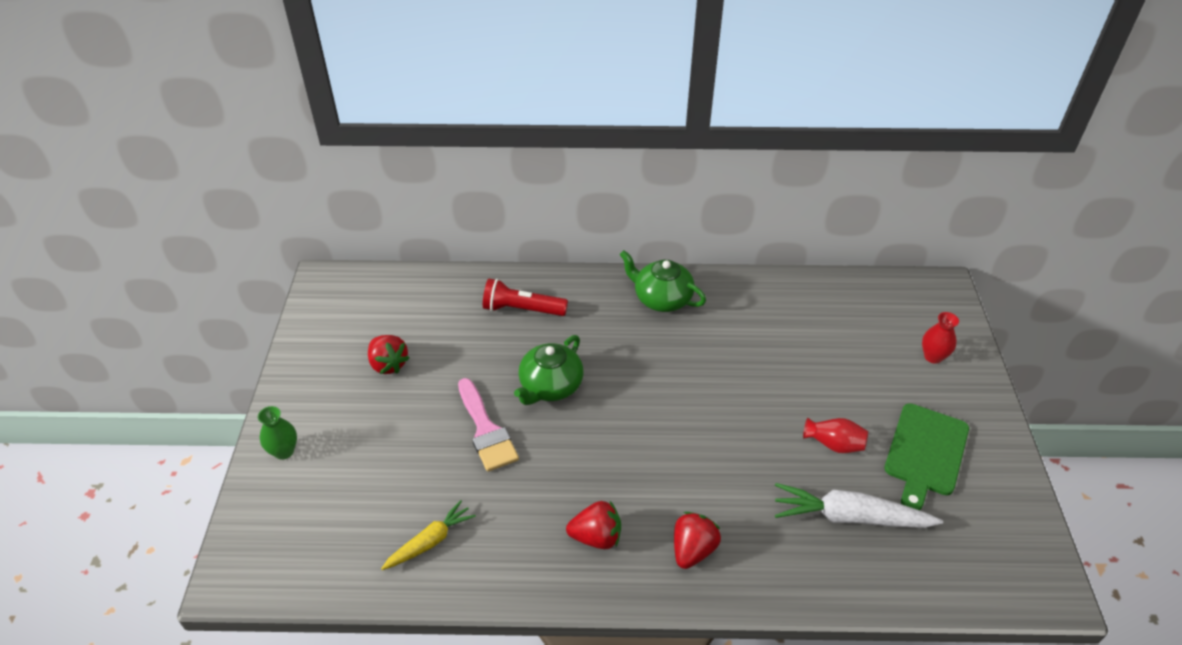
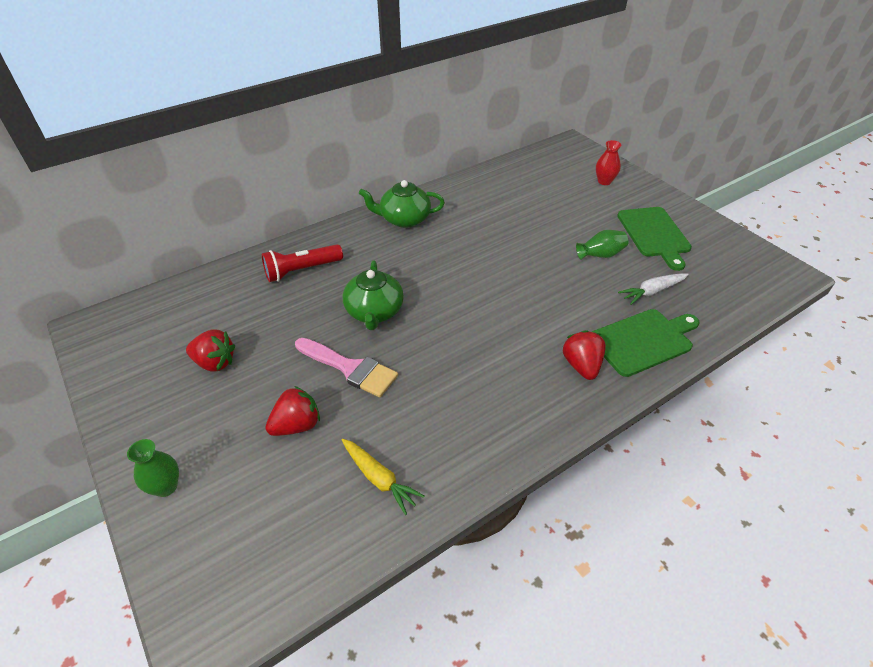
camera: 35 degrees left, 0 degrees up
(430, 541) = (379, 478): yellow carrot -> yellow carrot turned 120 degrees clockwise
(596, 537) = (508, 396): red strawberry -> red strawberry (297, 425)
(782, 563) = (643, 341): none -> green cutting board
(834, 444) = (600, 255): red vase -> green vase
(849, 517) = (652, 292): white carrot -> white carrot, size x0.62

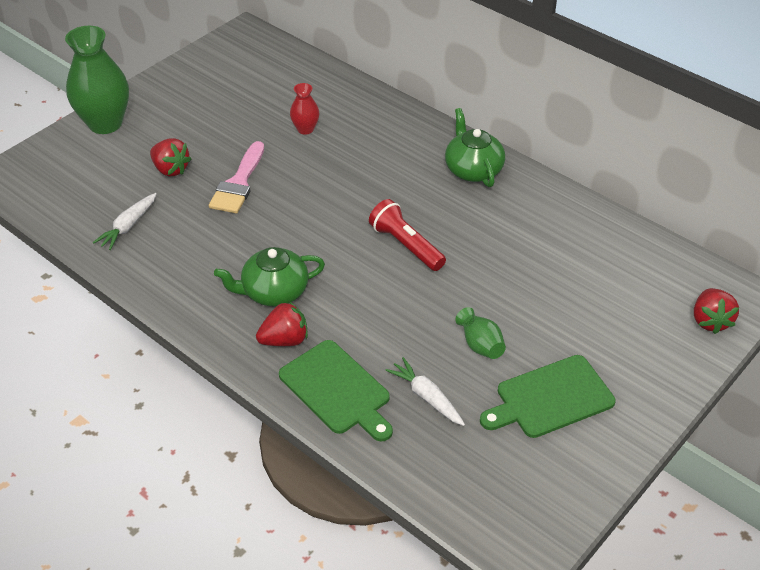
camera: 75 degrees right, 0 degrees up
(166, 486) = (105, 123): green vase -> green vase, size x2.06
(215, 362) = (225, 107): red strawberry -> red strawberry (710, 321)
(301, 270) = (356, 121): red flashlight -> red flashlight (406, 245)
(374, 312) = (315, 181): green teapot -> green teapot (274, 292)
(379, 478) = (128, 226): yellow carrot -> white carrot
(604, 181) = (657, 340): red vase -> red vase (305, 129)

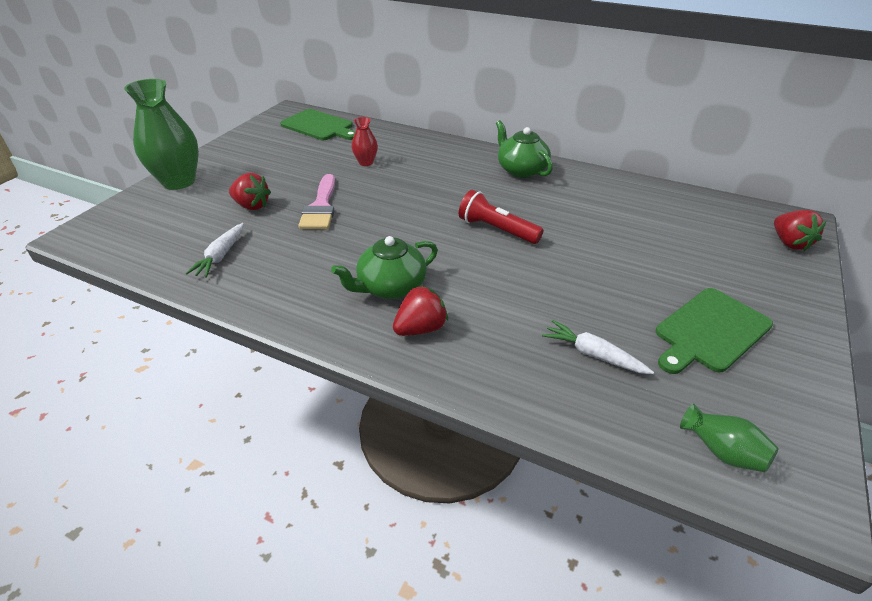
camera: 15 degrees left, 5 degrees down
(337, 390) = (498, 366): green cutting board -> green cutting board (319, 126)
(480, 345) = (613, 297): green vase -> green vase (722, 451)

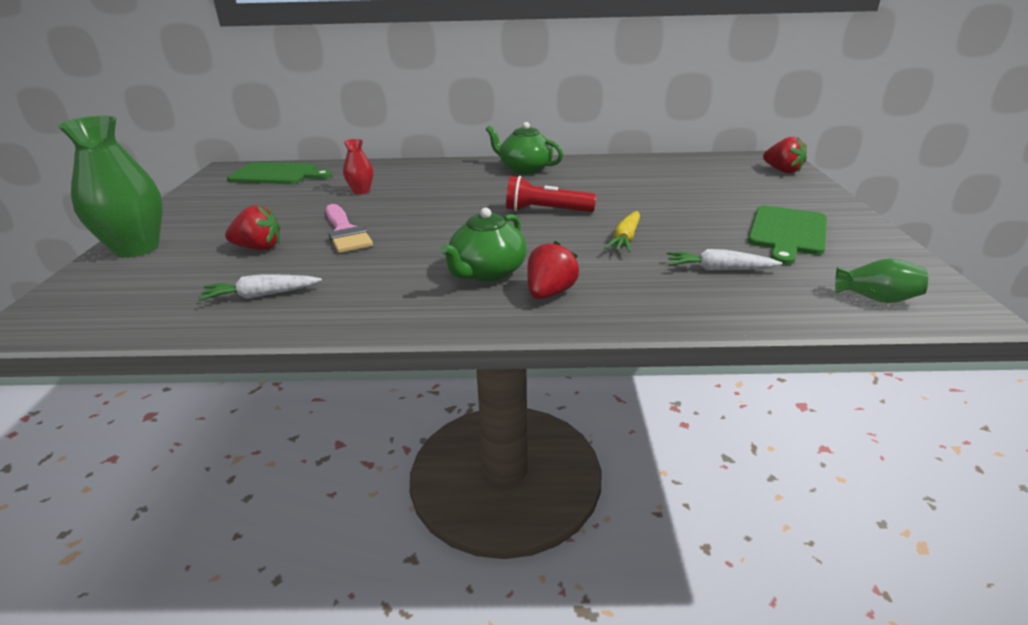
camera: 25 degrees left, 10 degrees down
(221, 256) = (261, 295): white carrot -> white carrot turned 90 degrees clockwise
(538, 287) = (625, 239): none -> yellow carrot

